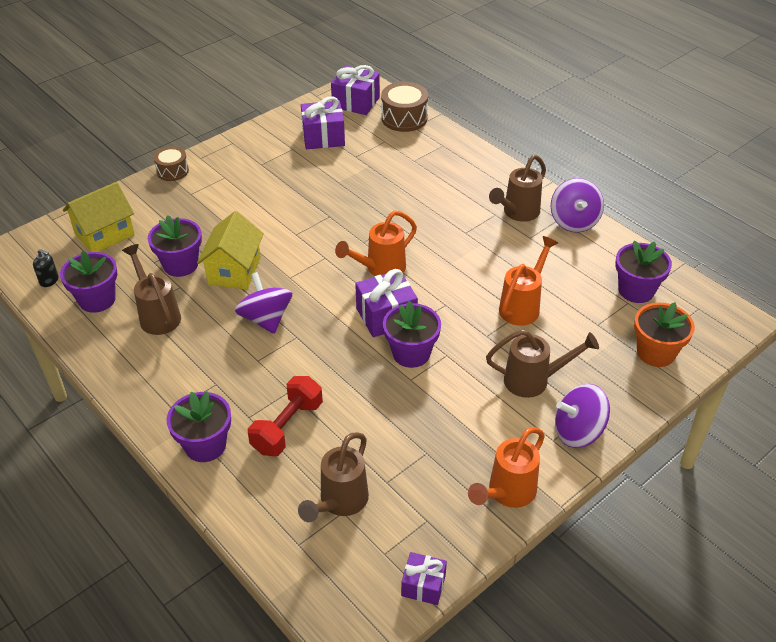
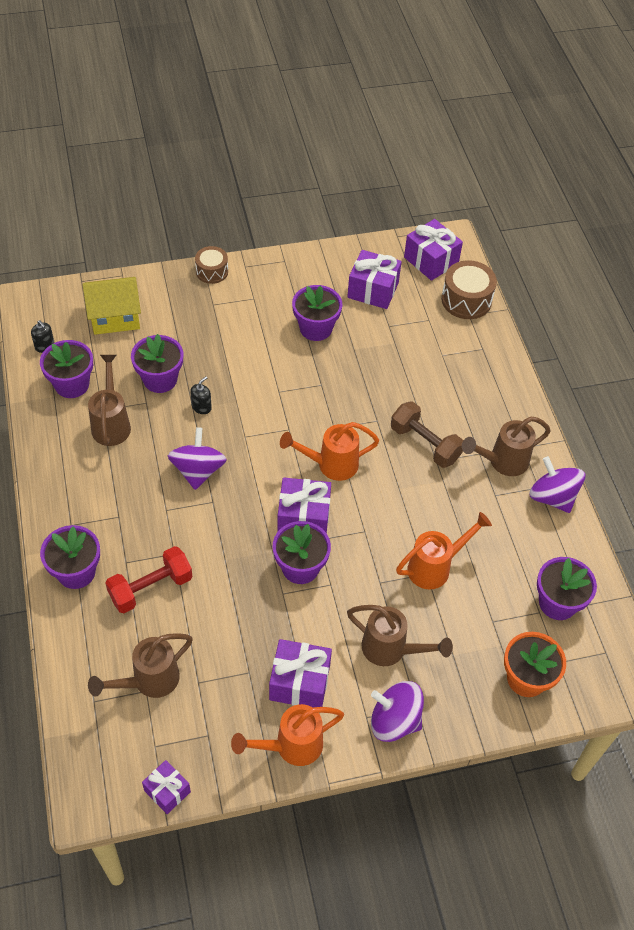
camera: 25 degrees right, 10 degrees up
(234, 271) = (201, 407): yellow house -> black soap dispenser
(294, 179) = (316, 328): none -> purple flower pot
(447, 224) = (425, 444): none -> brown dumbbell
(476, 440) = (299, 682): none -> purple gift
(574, 221) = (552, 497): purple spinning top -> purple spinning top turned 120 degrees clockwise

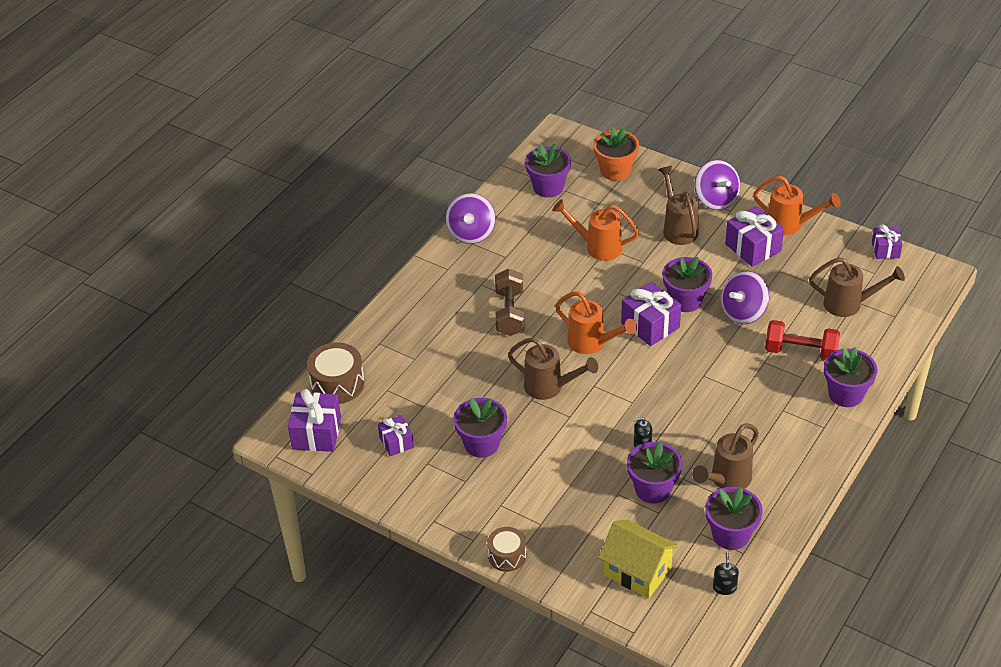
camera: 130 degrees left, 10 degrees down
(198, 471) = (693, 402): purple spinning top -> purple spinning top (743, 312)
(373, 290) = (396, 442): purple gift -> purple gift, size x0.61
(502, 462) = (473, 270): brown watering can -> brown watering can (550, 387)

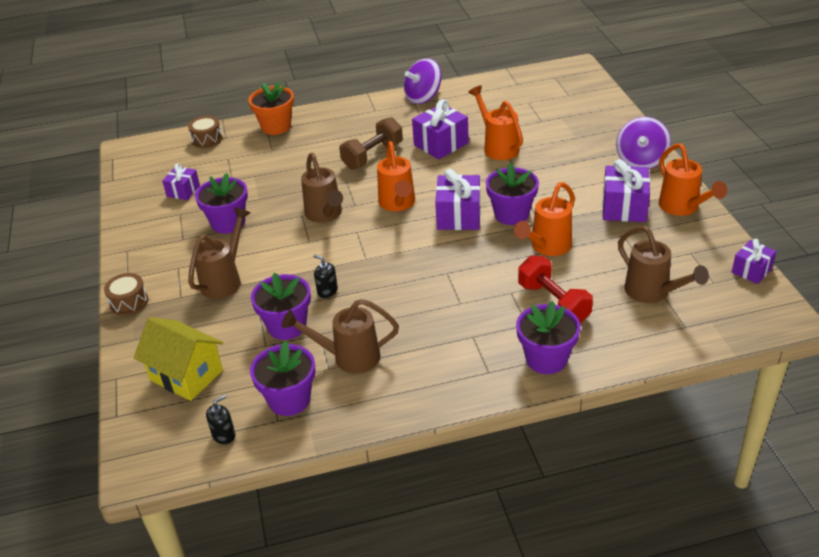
camera: 45 degrees right, 5 degrees down
(316, 433) = (152, 159): purple gift -> purple gift (441, 144)
(337, 384) = (207, 139): brown drum -> brown drum, size x0.64
(548, 187) = (519, 95): purple flower pot -> none
(615, 171) = (585, 107): orange flower pot -> orange flower pot (276, 127)
(637, 571) = (186, 375): yellow house -> yellow house turned 45 degrees counterclockwise
(678, 228) = (579, 164): brown watering can -> brown watering can (225, 279)
(743, 312) = (547, 247): purple spinning top -> orange watering can

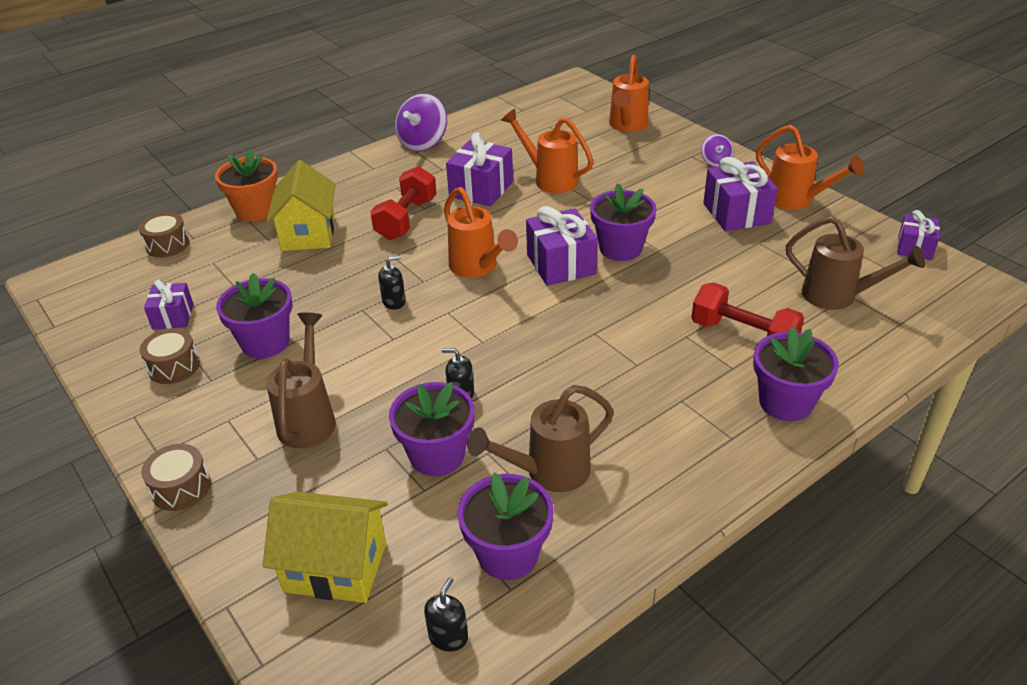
camera: 25 degrees left, 0 degrees up
(166, 225) = (174, 367): none -> brown drum
(300, 151) = (308, 233): none -> yellow house
(325, 215) = (394, 302): brown watering can -> black soap dispenser
(372, 156) = (406, 219): brown dumbbell -> red dumbbell
(547, 247) = (688, 275): orange watering can -> orange watering can (627, 126)
(641, 160) = (715, 162): purple spinning top -> purple spinning top, size x0.54

